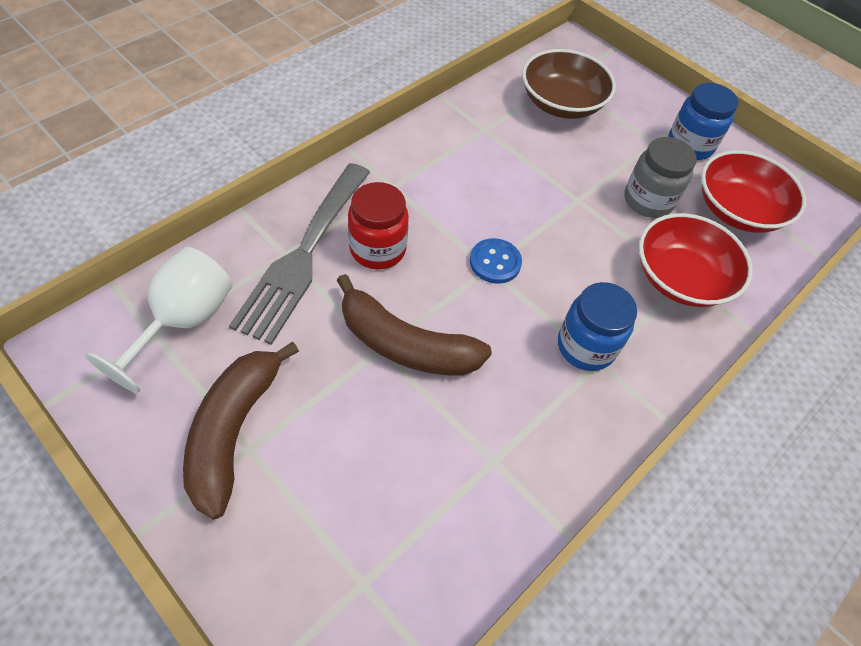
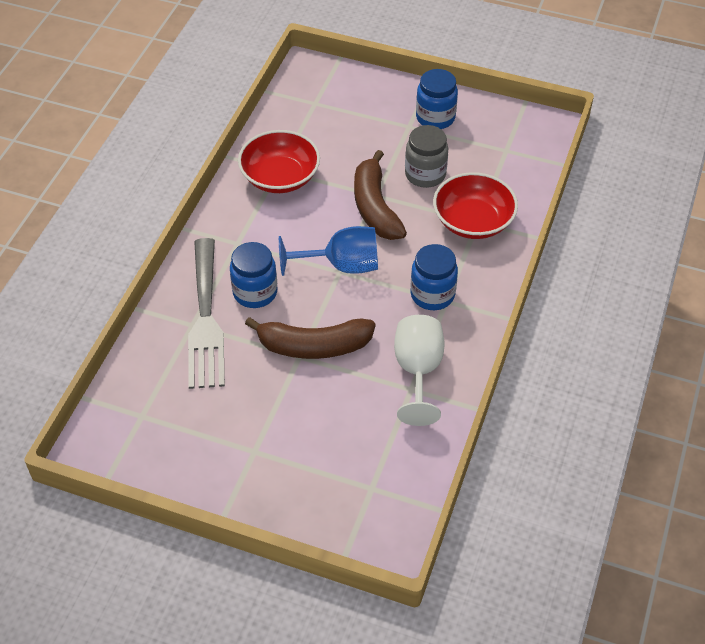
camera: 20 degrees left, 5 degrees down
(183, 321) = (154, 398): white goblet -> white goblet (418, 371)
(233, 431) = (237, 446): brown banana -> brown banana (375, 207)
(378, 249) = (255, 292): red jar -> blue jar
(495, 262) = (342, 265): blue button -> blue goblet
(561, 103) = (324, 124): brown bowl -> none
(737, 210) = (490, 154): red bowl -> red bowl (280, 177)

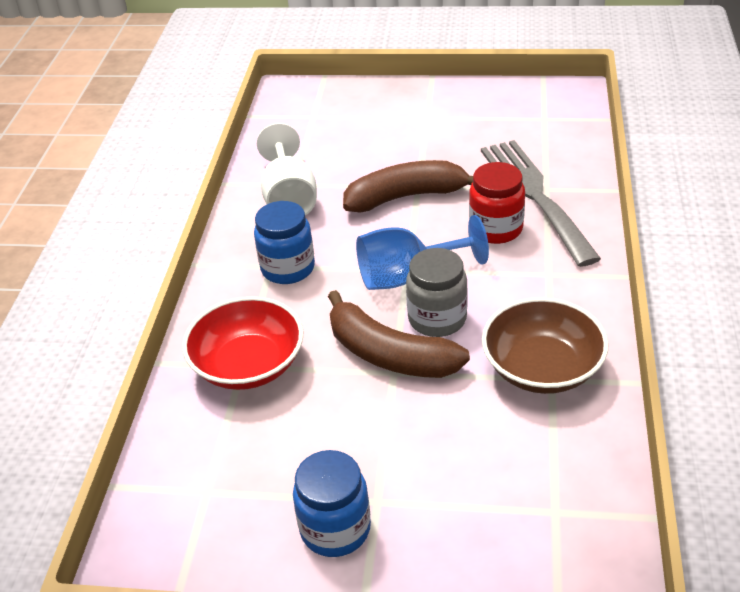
camera: 170 degrees right, 10 degrees down
(255, 292) = (496, 229): blue jar -> red jar
(280, 177) = (542, 368): red bowl -> brown bowl
(375, 207) = (389, 354): brown banana -> brown banana turned 150 degrees clockwise
(425, 174) = (330, 419): grey jar -> grey jar (437, 319)

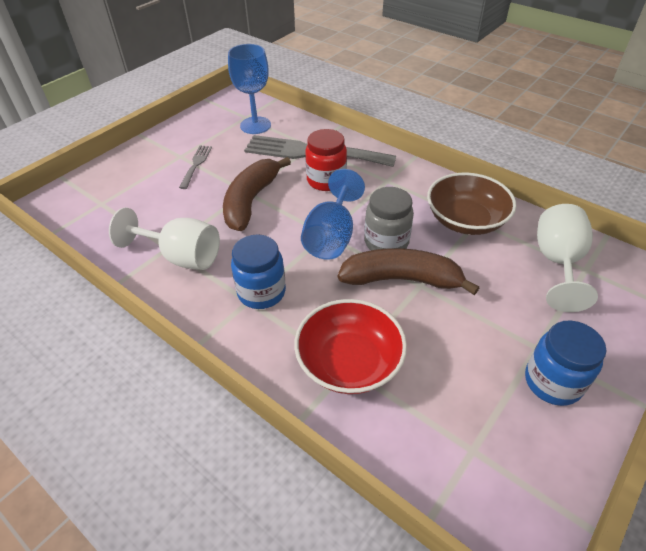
camera: 60 degrees left, 5 degrees up
(389, 354) = (401, 279): brown banana -> brown banana turned 150 degrees counterclockwise
(425, 134) = (196, 164): none -> grey fork
(536, 133) = (255, 125): none -> blue goblet
(542, 479) = (557, 263): none -> white goblet

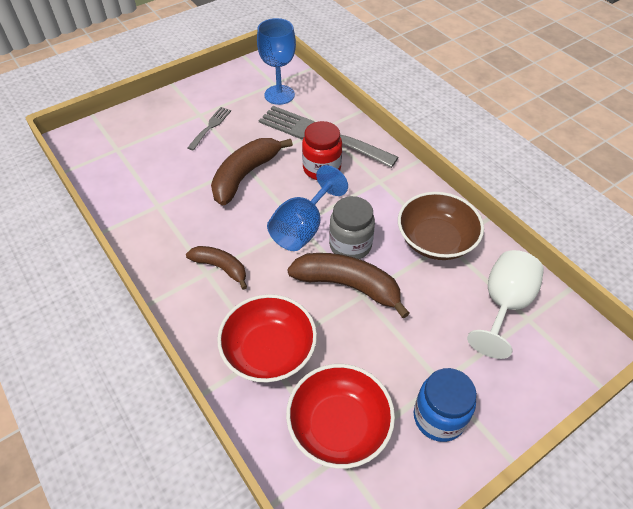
camera: 15 degrees right, 5 degrees up
(181, 257) = (166, 217): white goblet -> none
(261, 292) = (221, 267): blue jar -> brown banana
(458, 419) = (339, 426): none -> red bowl

